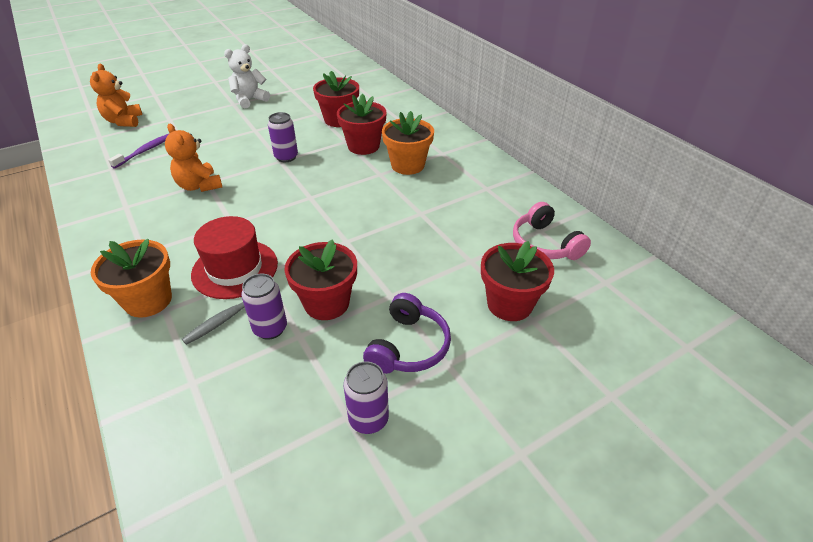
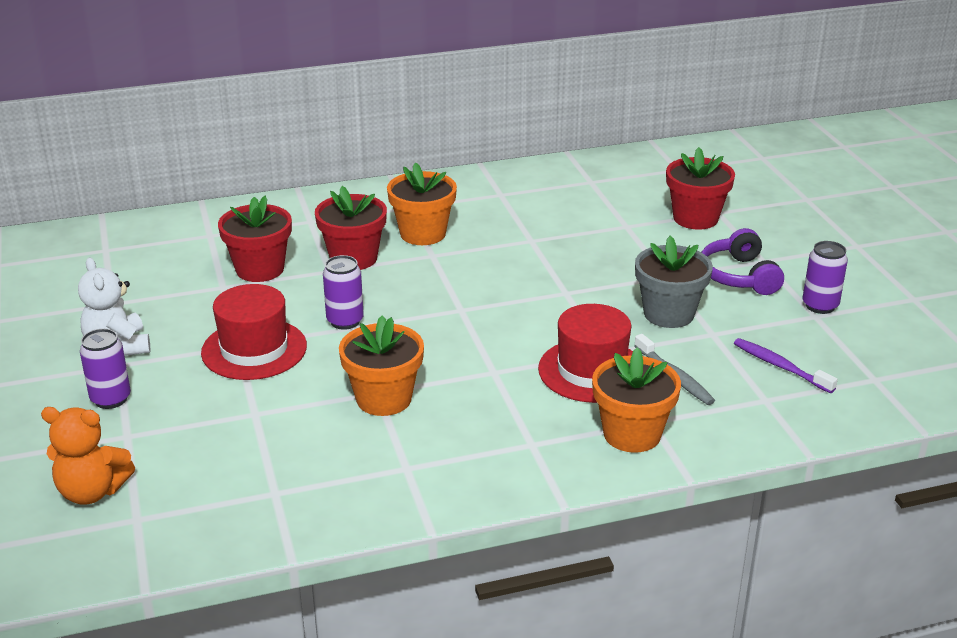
camera: 75 degrees left, 10 degrees down
(145, 151) = (236, 458): purple toothbrush -> purple toothbrush (780, 366)
(199, 186) = (384, 399): orange teddy bear -> orange flower pot
(251, 135) = (254, 349): none -> red hat
(270, 329) = (699, 350): purple can -> purple can (111, 399)
(326, 303) = (668, 314): red flower pot -> grey flower pot
(408, 346) = (739, 276): purple headphones -> purple headphones turned 135 degrees counterclockwise
(545, 244) = (614, 184): pink headphones -> none

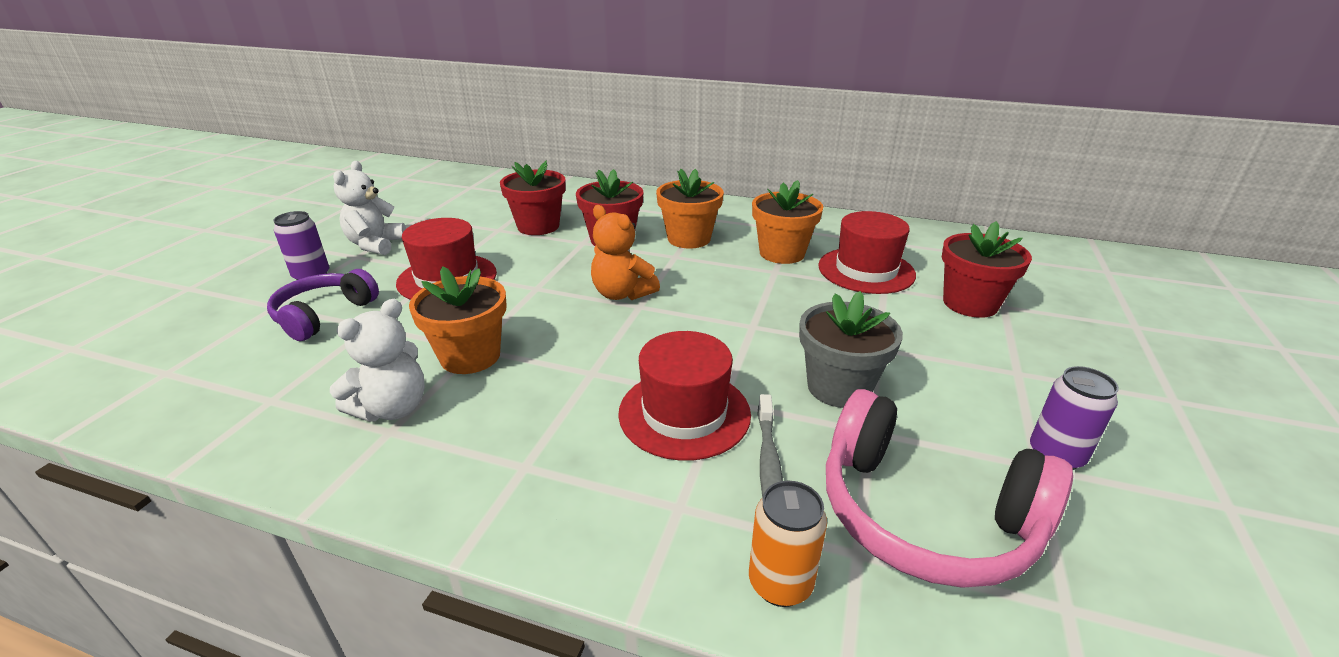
camera: 35 degrees right, 0 degrees up
(92, 491) = (185, 337): orange teddy bear -> orange teddy bear (622, 294)
(345, 321) = (538, 281): purple can -> none
(384, 455) = (392, 408): none -> white teddy bear
(599, 215) = (866, 270): none -> red hat
(632, 434) = (638, 511): orange flower pot -> orange flower pot (782, 253)
(739, 276) = (968, 378): purple headphones -> purple headphones (324, 315)
(742, 430) = (780, 583): none -> orange can
(780, 366) = (924, 514): purple toothbrush -> pink headphones

